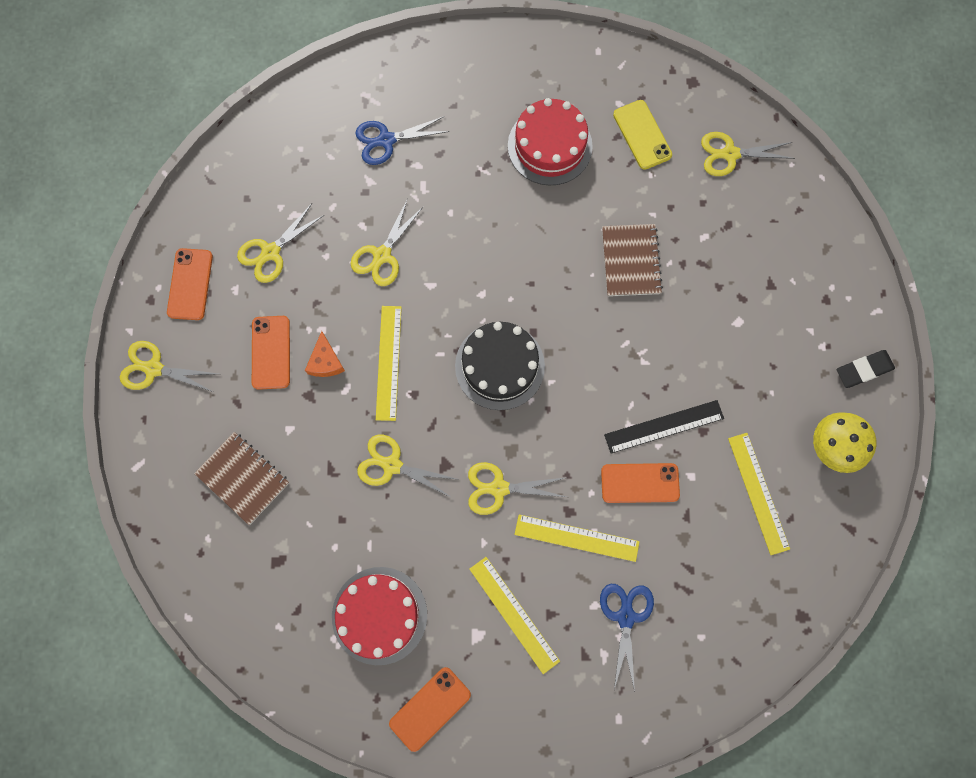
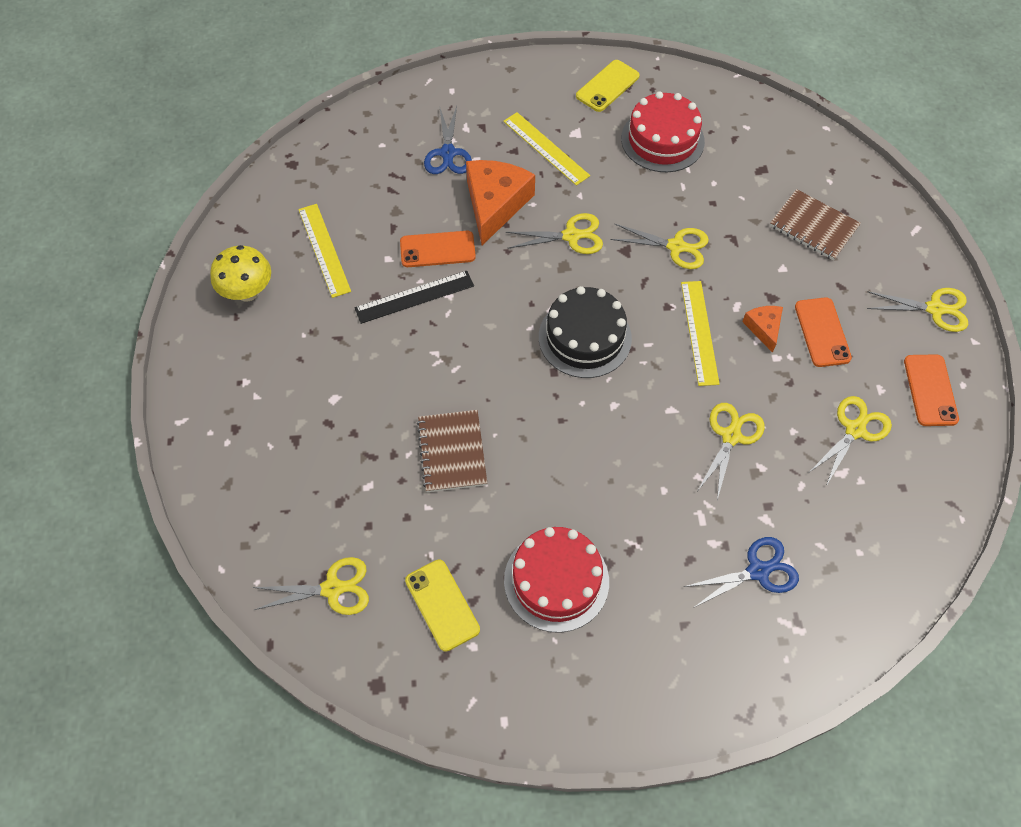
camera: 175 degrees right, 15 degrees down
(430, 709) = (607, 86): orange phone -> yellow phone
(576, 538) = (495, 204): yellow ruler -> orange cheese
(863, 370) = (205, 362): black eraser -> none

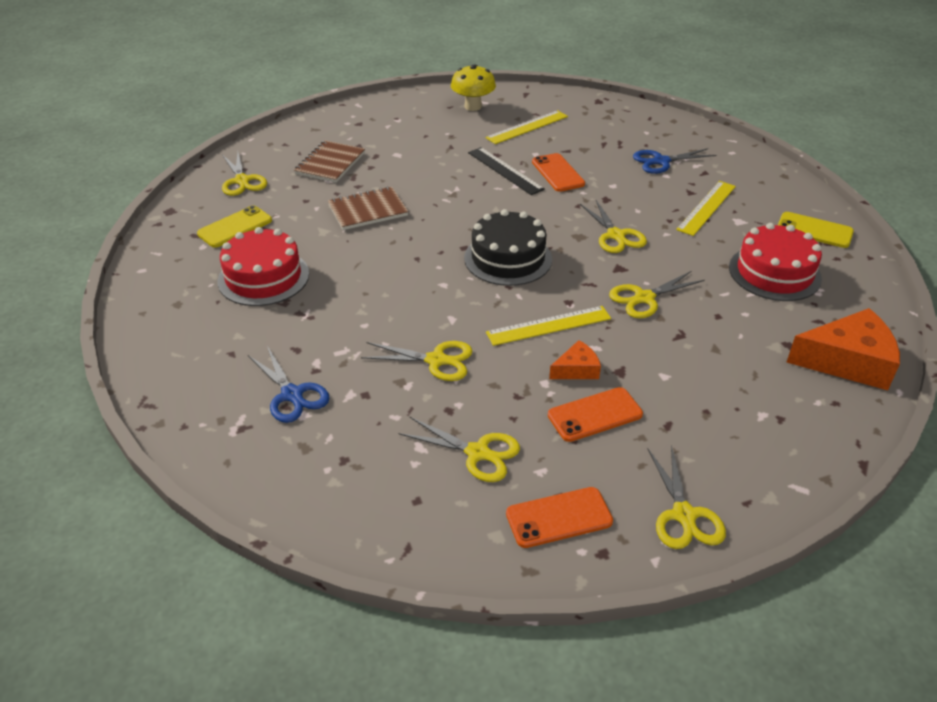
camera: 75 degrees right, 20 degrees down
(495, 204) = (623, 192): orange cheese -> orange cheese (847, 361)
(676, 246) = (644, 298): yellow scissors -> yellow scissors turned 60 degrees clockwise
(813, 226) = (739, 394): brown notebook -> brown notebook (330, 163)

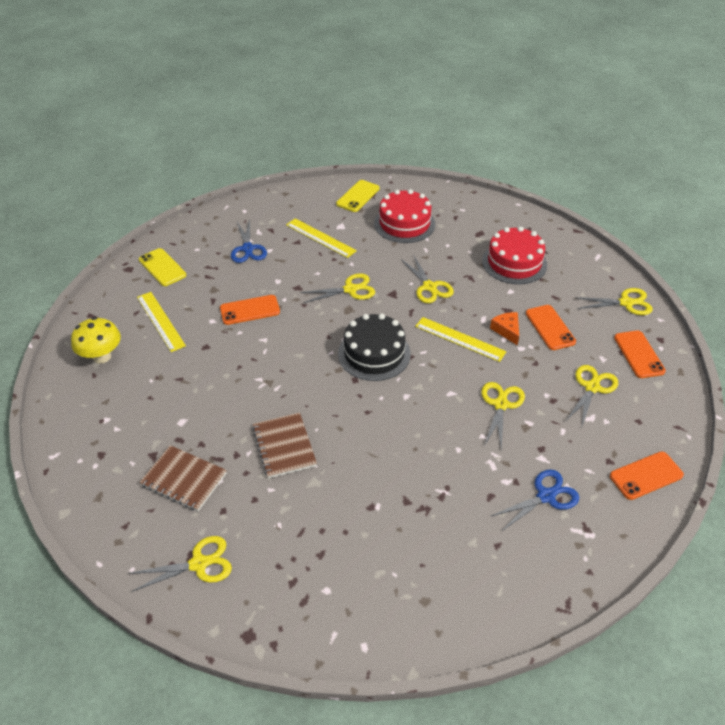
camera: 85 degrees left, 5 degrees up
(235, 227) = (295, 561): yellow phone -> yellow phone (162, 267)
(263, 277) = (386, 528): red cake -> red cake (514, 262)
(317, 496) = (646, 475): none -> orange phone
(505, 171) = (236, 343): black ruler -> none
(549, 326) = (460, 339): yellow ruler -> yellow ruler turned 45 degrees counterclockwise
(847, 361) = (493, 215): orange cheese -> none

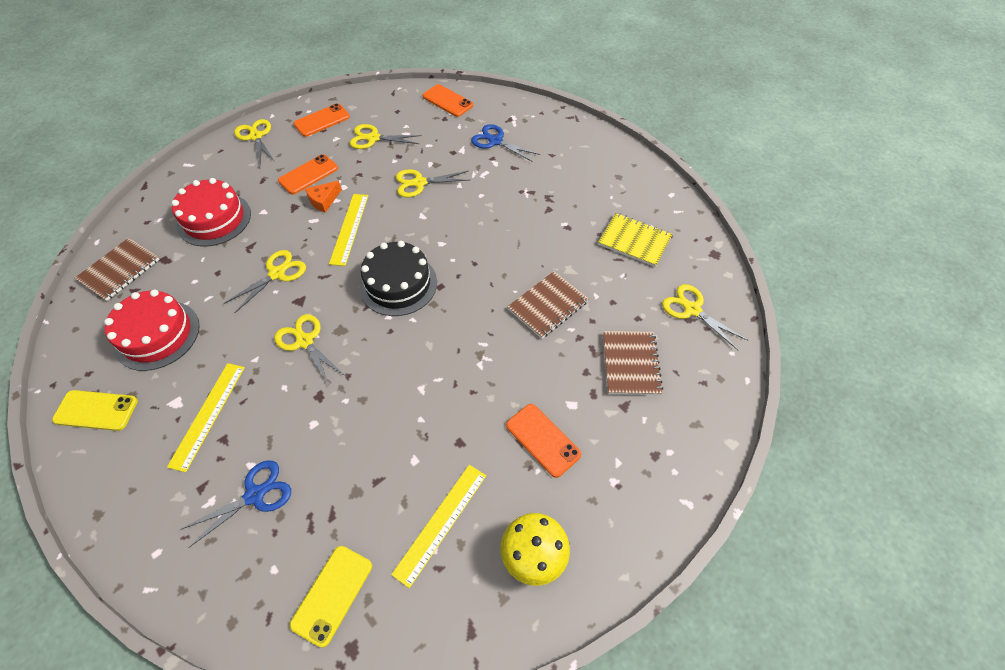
camera: 115 degrees left, 10 degrees up
(250, 310) = (379, 427): orange phone -> orange phone (542, 440)
(316, 561) = (634, 241): none -> yellow notebook
(480, 212) = (120, 270): none -> brown notebook

